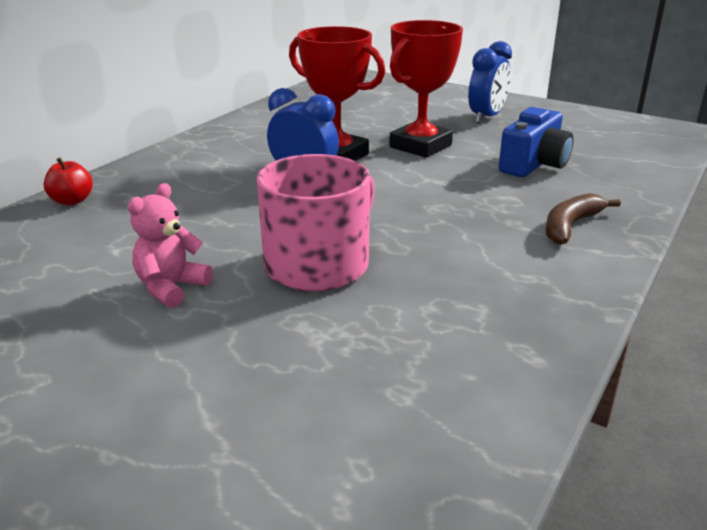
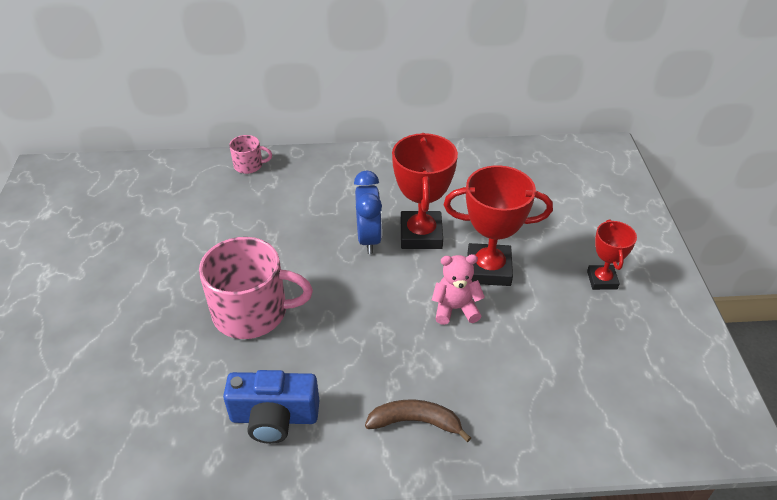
camera: 55 degrees right, 15 degrees up
(72, 201) = (249, 165): red apple -> pink mug
(171, 287) = (183, 266): pink teddy bear -> pink teddy bear (455, 309)
(486, 117) = (602, 280): blue clock -> red trophy
(534, 164) = (521, 355): blue camera -> blue camera (274, 417)

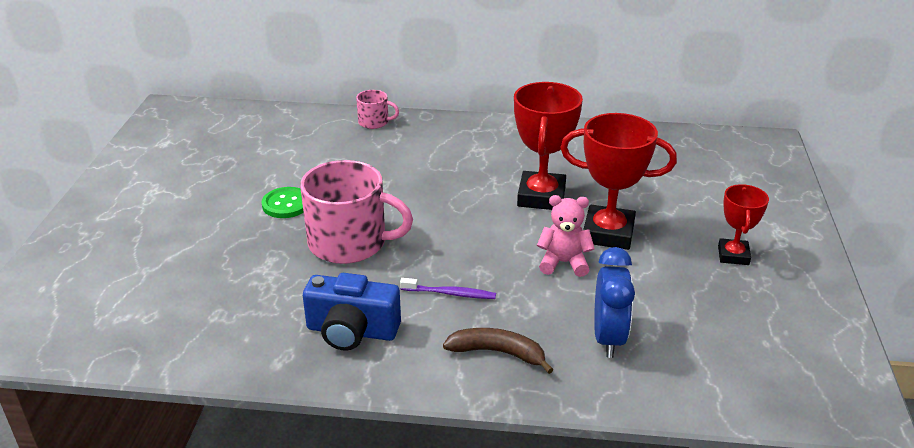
camera: 10 degrees right, 10 degrees down
(182, 274) = (286, 204): none -> green button
(358, 359) = (450, 293): none -> purple toothbrush
(369, 239) = (484, 194): blue clock -> blue clock (608, 338)

